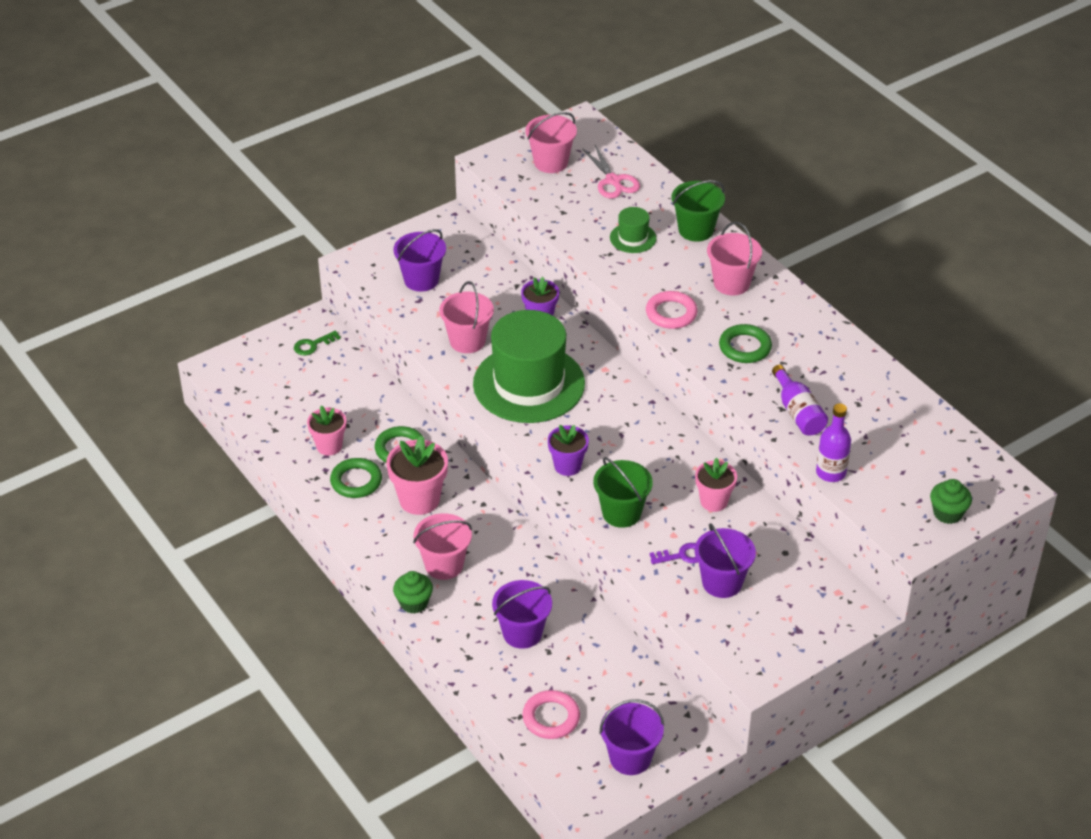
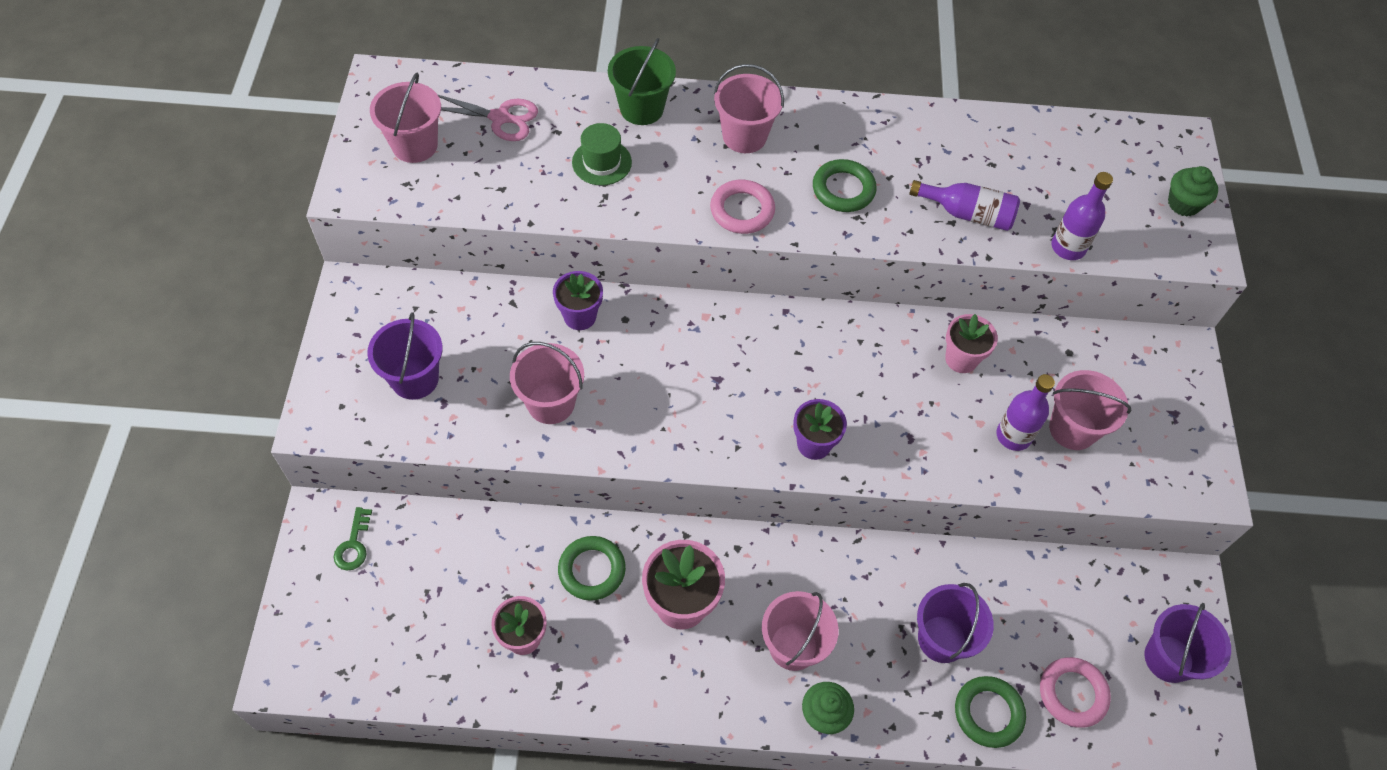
camera: 55 degrees left, 15 degrees up
(356, 481) = (600, 647): green ring -> green ring (988, 713)
(529, 384) = (666, 394): green hat -> none
(621, 513) = (917, 445): green bucket -> none
(682, 555) = (1013, 436): purple key -> purple bottle
(722, 582) = (1072, 429): purple bucket -> pink bucket

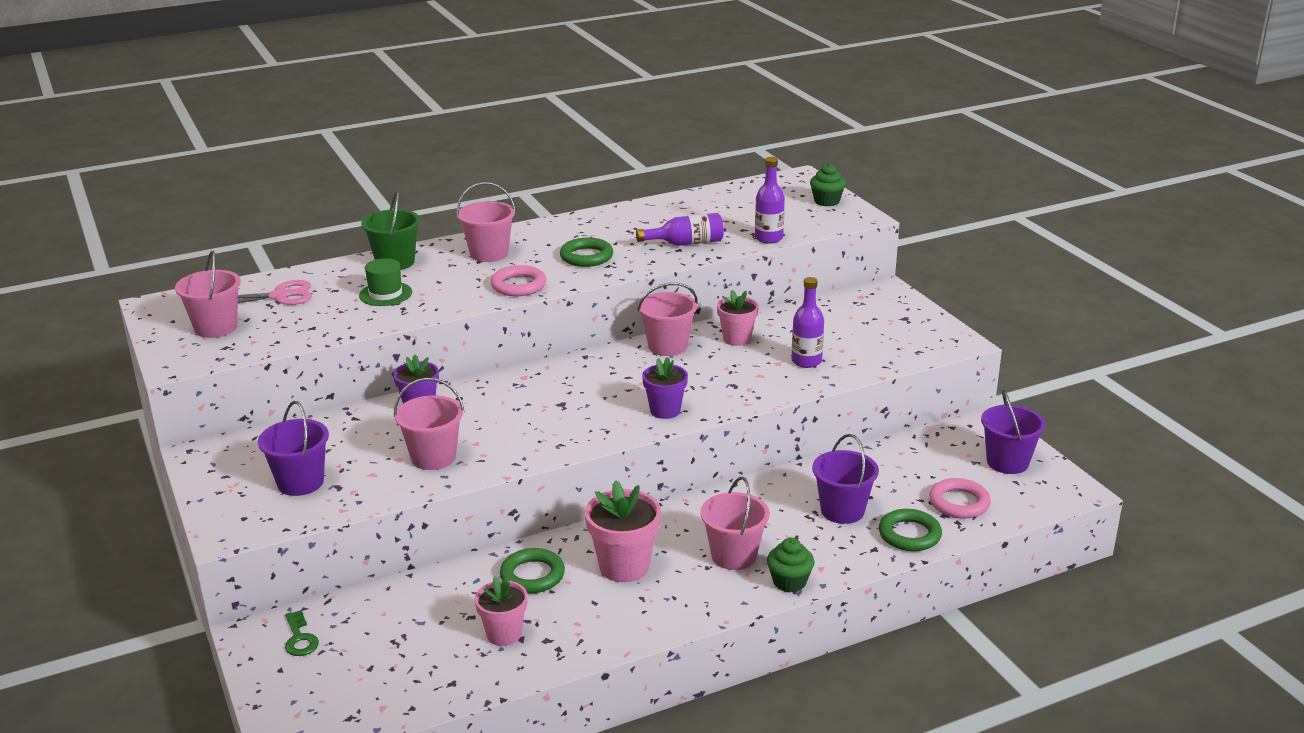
camera: 25 degrees left, 30 degrees down
(1072, 429) = (844, 346): pink bucket -> pink bucket (667, 346)

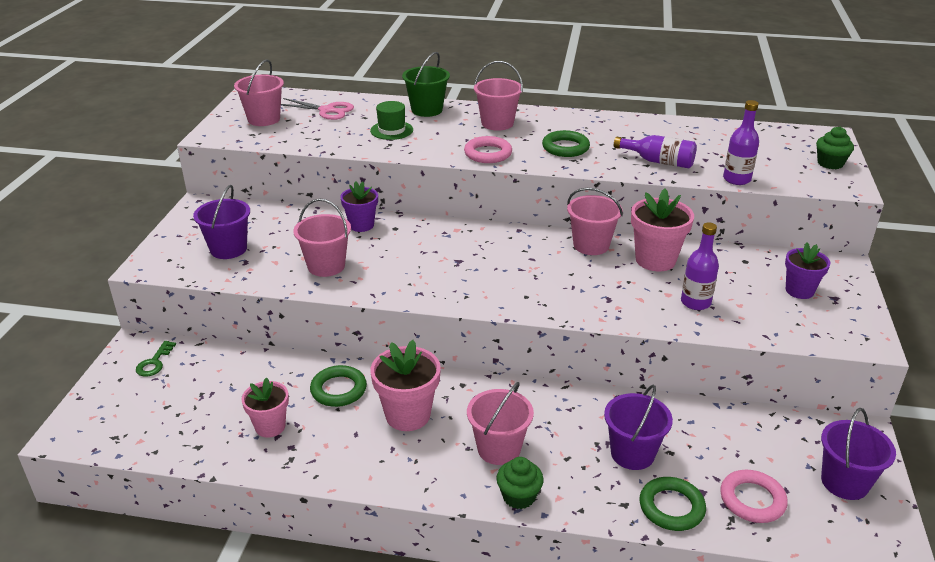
camera: 35 degrees right, 5 degrees up
(665, 411) = (528, 298): purple flower pot -> purple flower pot (799, 291)
(737, 339) = (655, 260): pink flower pot -> pink flower pot, size x1.53

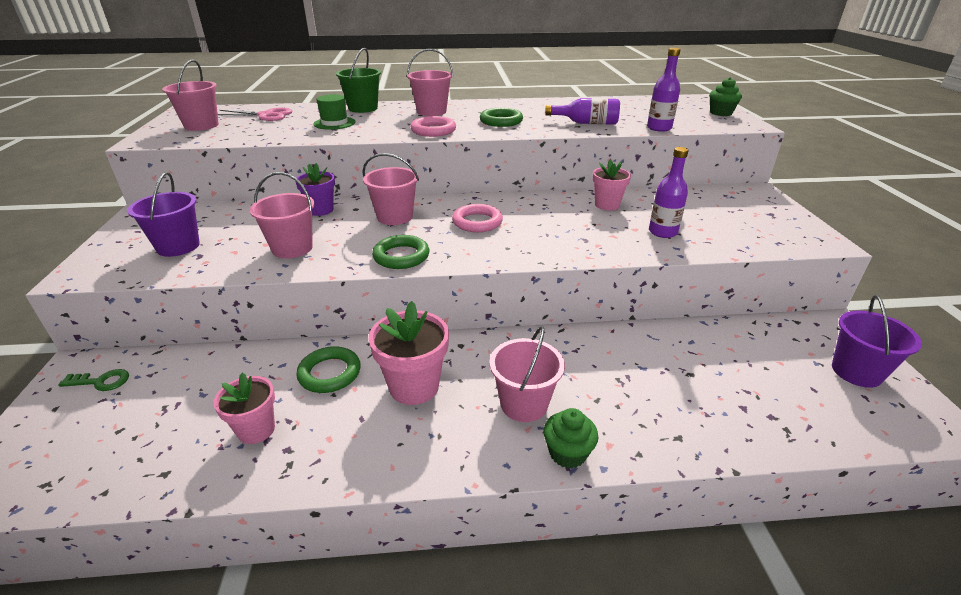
camera: 15 degrees left, 0 degrees up
(154, 362) = (101, 381): green key -> green key turned 90 degrees counterclockwise
(591, 245) = (545, 201): pink bucket -> pink bucket (395, 217)
(632, 453) = (657, 382): purple bucket -> none
(655, 260) = (607, 205): pink flower pot -> pink flower pot, size x0.66
(671, 507) = (725, 430): green ring -> green ring (401, 256)
(752, 500) = (792, 406): pink ring -> pink ring (477, 222)
(799, 291) = (739, 212): purple flower pot -> none

